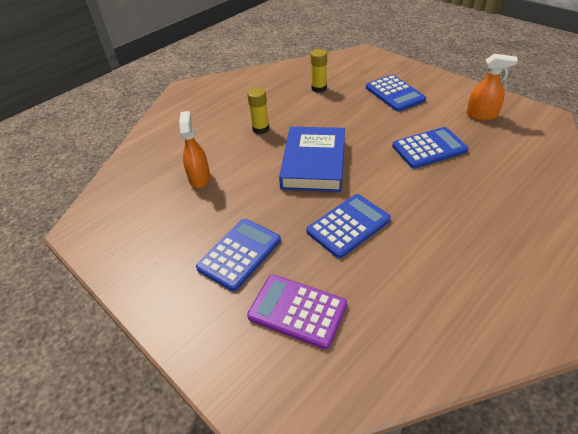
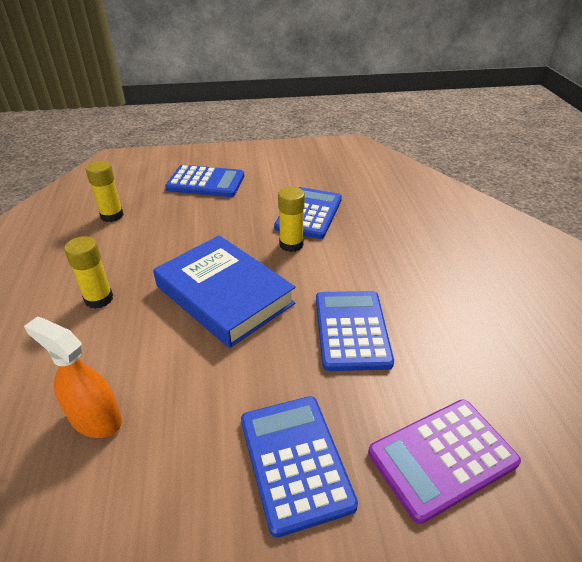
camera: 55 degrees left, 5 degrees down
(388, 160) = (291, 244): none -> yellow glue stick
(482, 115) = (307, 165): orange spray bottle -> none

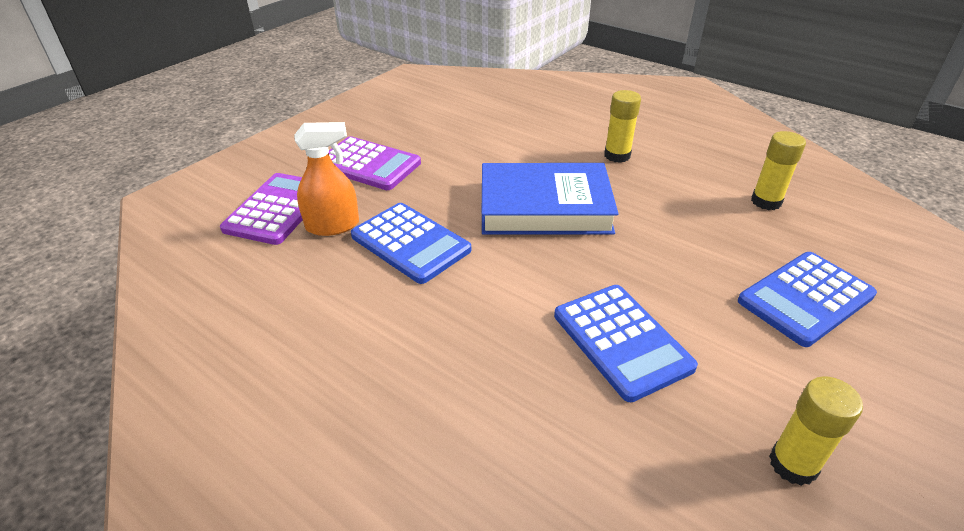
camera: 135 degrees right, 0 degrees up
(95, 419) = (497, 124): orange spray bottle -> orange spray bottle (333, 225)
(291, 244) = (571, 284): yellow glue stick -> yellow glue stick (793, 464)
(295, 461) = (368, 164): blue calculator -> purple calculator

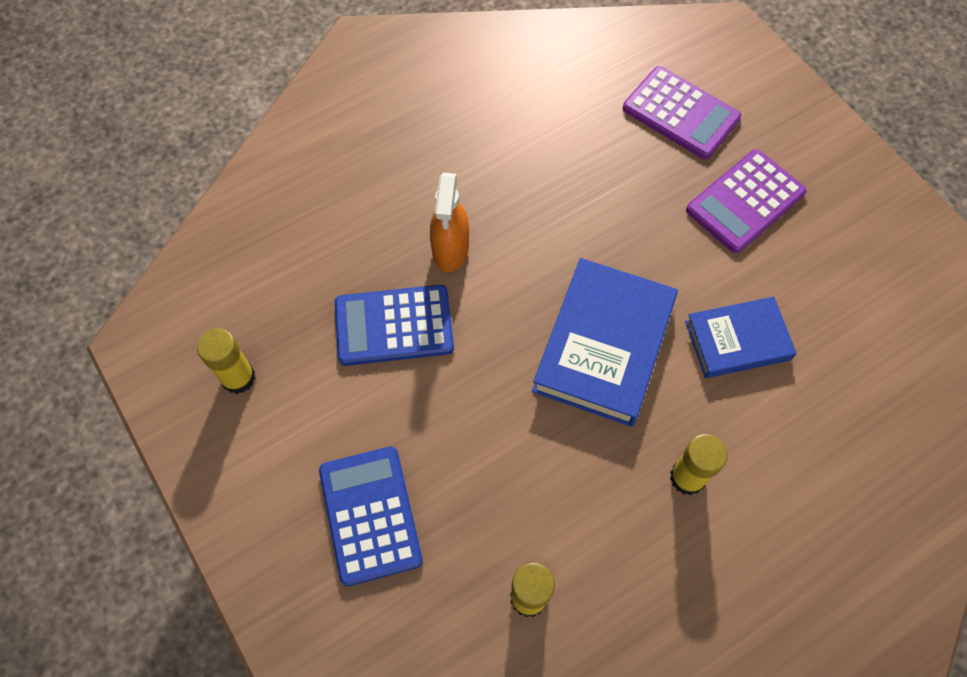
camera: 110 degrees right, 25 degrees up
(333, 225) = (637, 153): orange spray bottle -> orange spray bottle (450, 249)
(410, 243) = (586, 208): blue calculator -> none
(497, 152) = (737, 340): none -> blue book

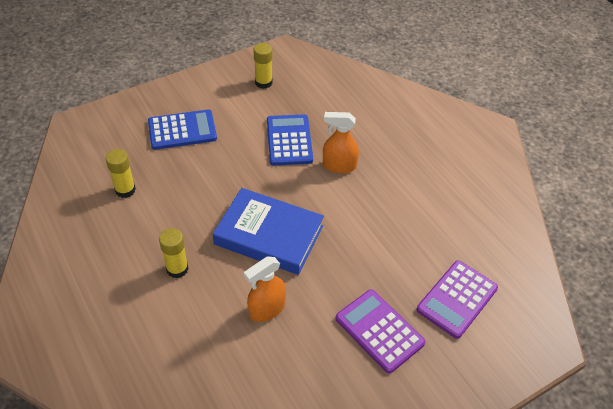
camera: 90 degrees right, 15 degrees down
(737, 340) = (266, 309): blue book -> orange spray bottle

